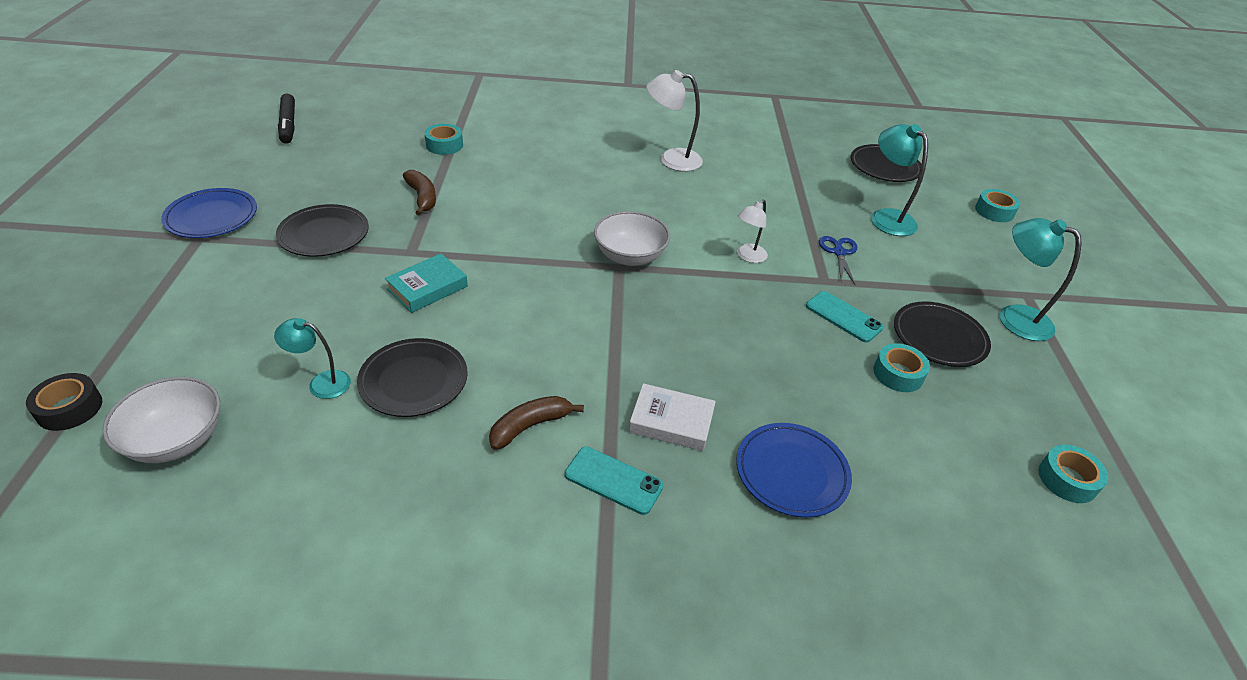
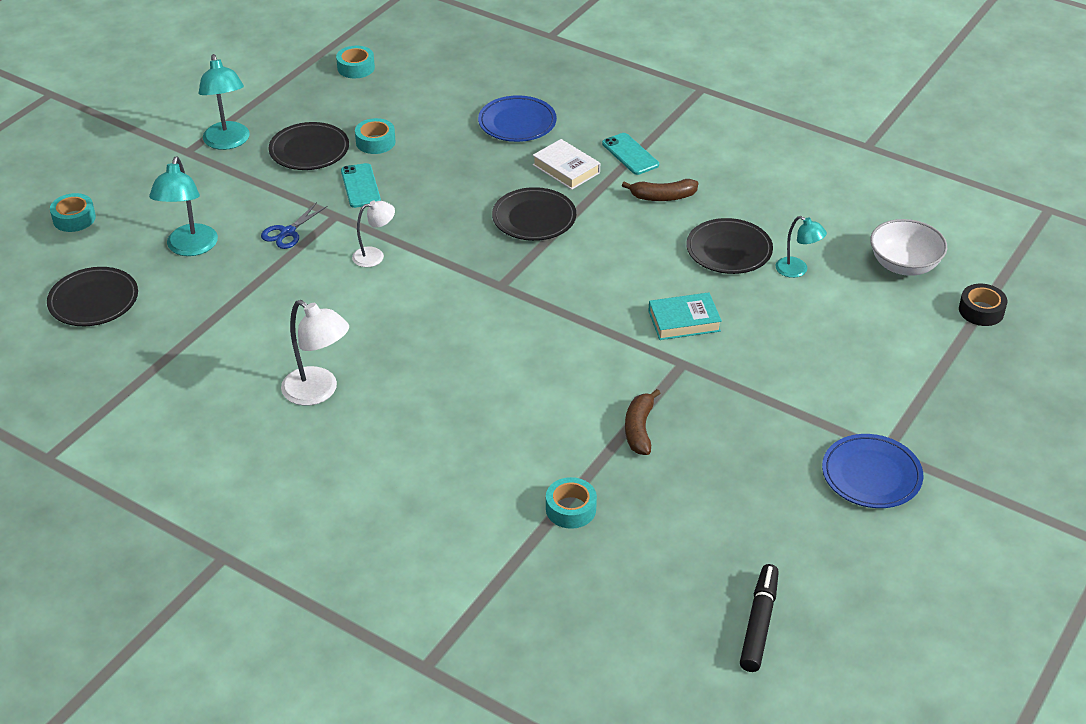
camera: 145 degrees left, 0 degrees up
(324, 234) = (759, 412): black plate -> black plate (534, 218)
(630, 256) = (481, 291): white bowl -> none

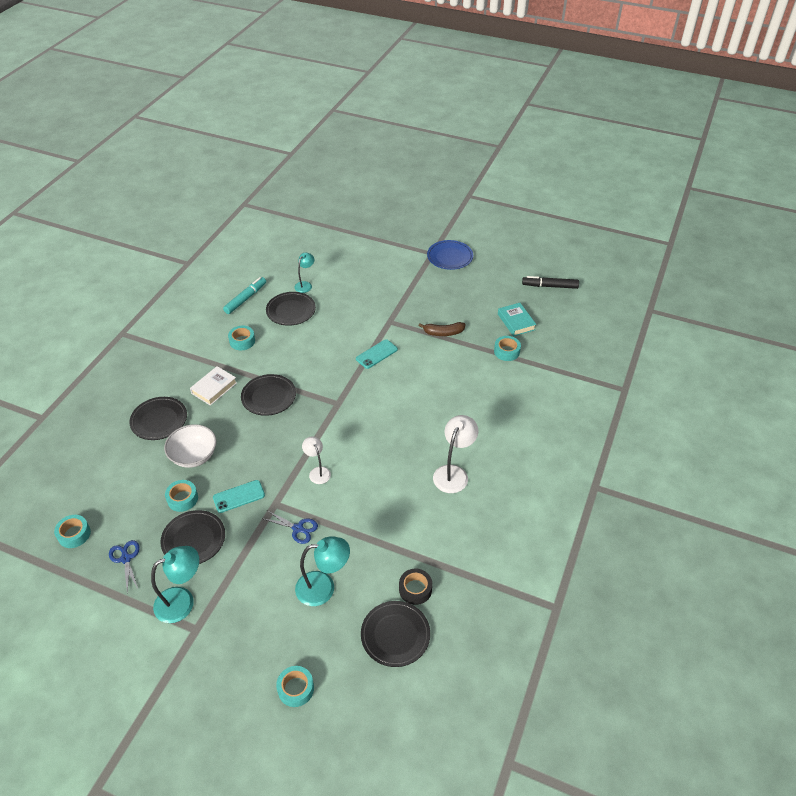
camera: 100 degrees left, 5 degrees up
(305, 103) = (126, 558): none -> blue scissors
(517, 123) = (159, 420): blue plate -> black plate
(630, 154) = (197, 359): turquoise phone -> turquoise phone (376, 354)
(662, 197) = (242, 341): brown banana -> turquoise tape
(684, 321) = (355, 323): turquoise book -> turquoise book (516, 322)
(767, 203) = (246, 298): none -> turquoise marker
(904, 265) = (295, 249): white bowl -> white bowl (194, 456)
(981, 311) = (327, 225): black tape -> black tape (415, 589)

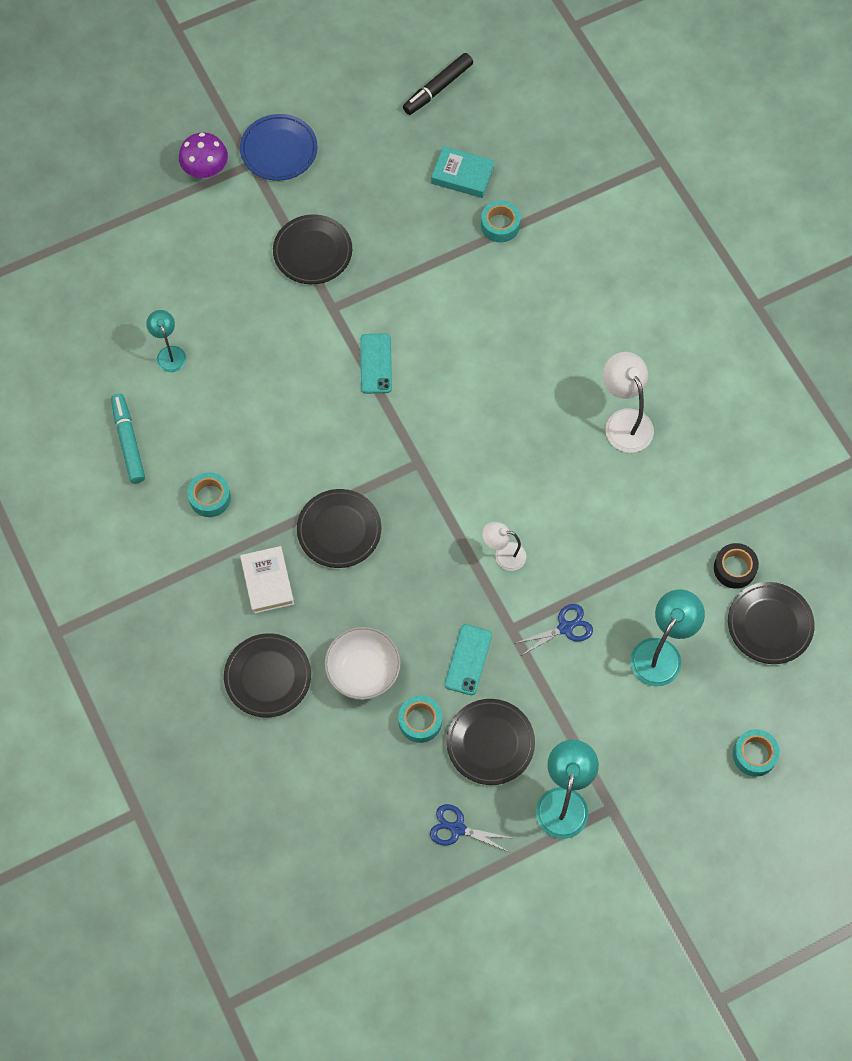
camera: 50 degrees left, 20 degrees up
(74, 534) = (374, 866): turquoise tape -> none
(291, 311) = (205, 404): black plate -> black plate (312, 252)
(412, 242) = (205, 168): none -> purple mushroom
(443, 333) = (407, 265): brown banana -> none

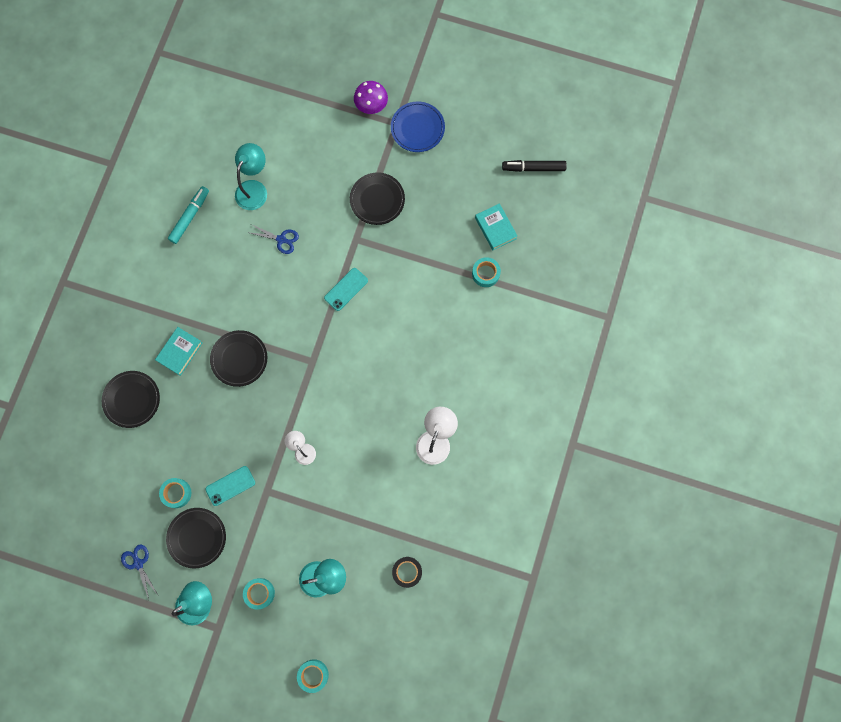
camera: 45 degrees right, 10 degrees up
(169, 353) = (254, 189): turquoise lamp -> turquoise lamp, size x1.61
(210, 497) = (197, 282): turquoise tape -> turquoise tape (259, 593)
(267, 582) = (180, 352): white book -> turquoise book
(363, 671) = (177, 441): white bowl -> none
(565, 628) = (292, 517): blue scissors -> blue scissors (281, 239)
(769, 624) = (393, 618): black plate -> none

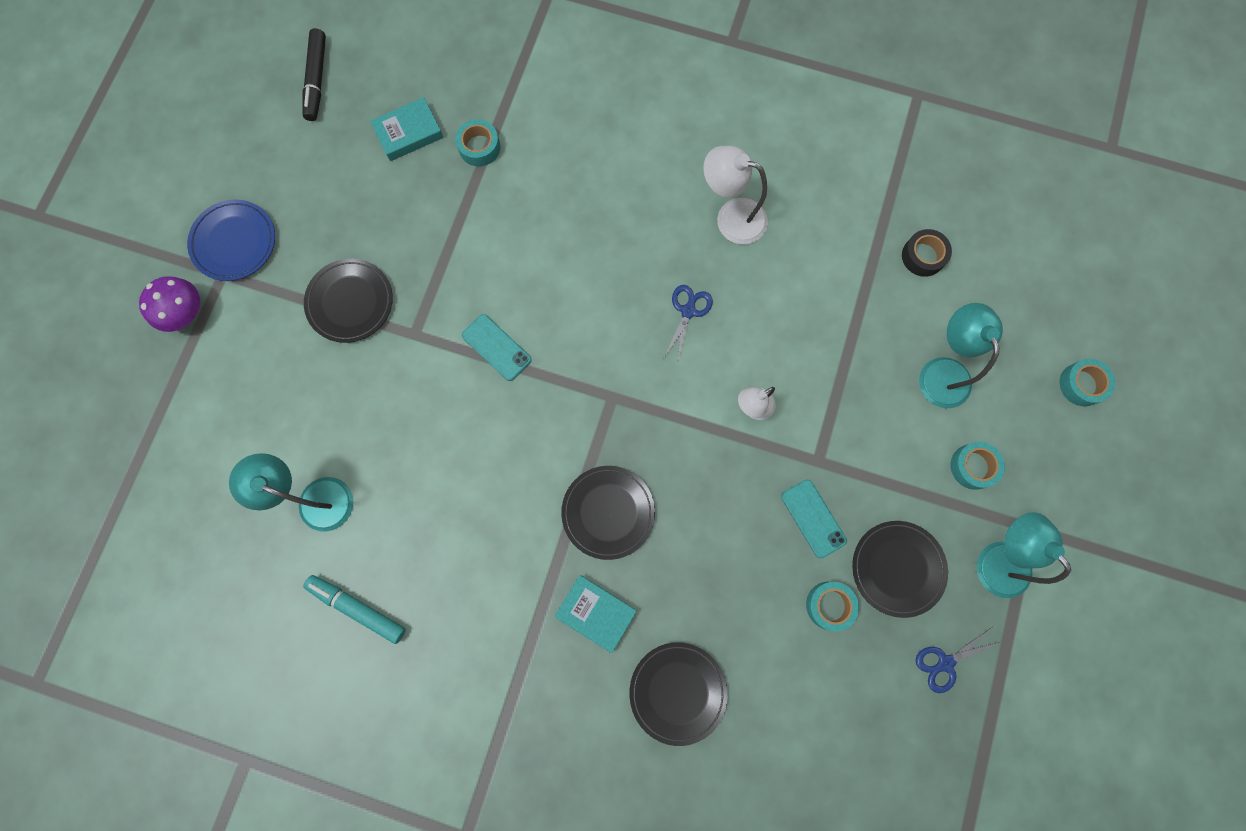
camera: 90 degrees left, 0 degrees up
(281, 239) = (408, 451): blue scissors -> blue scissors (688, 311)

